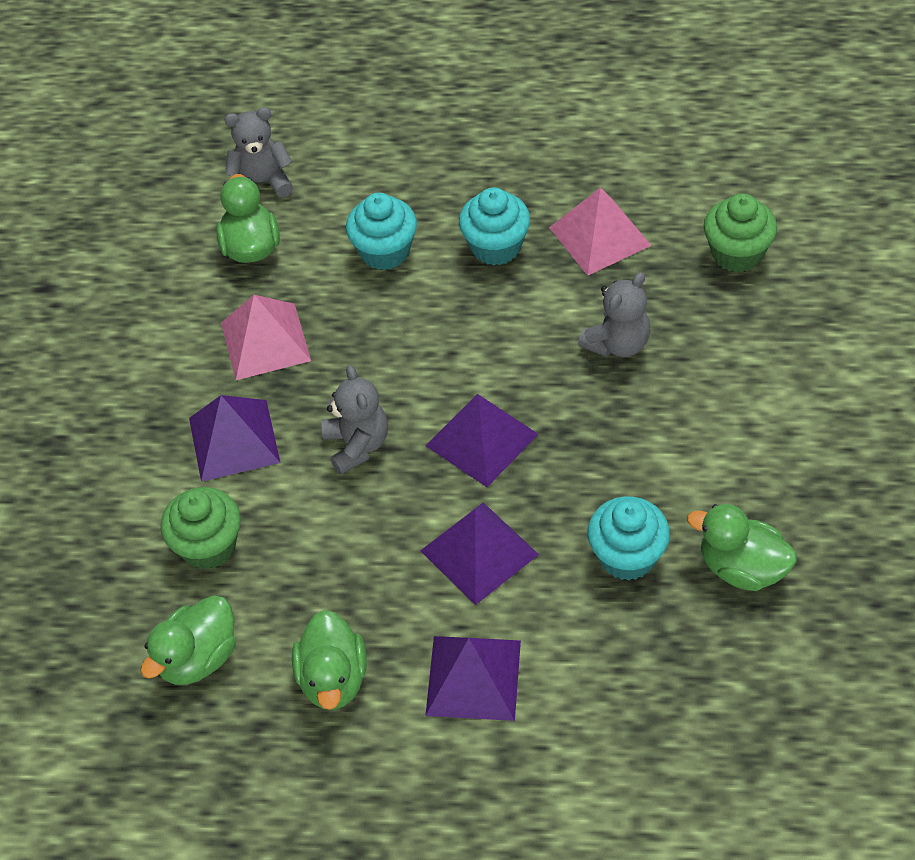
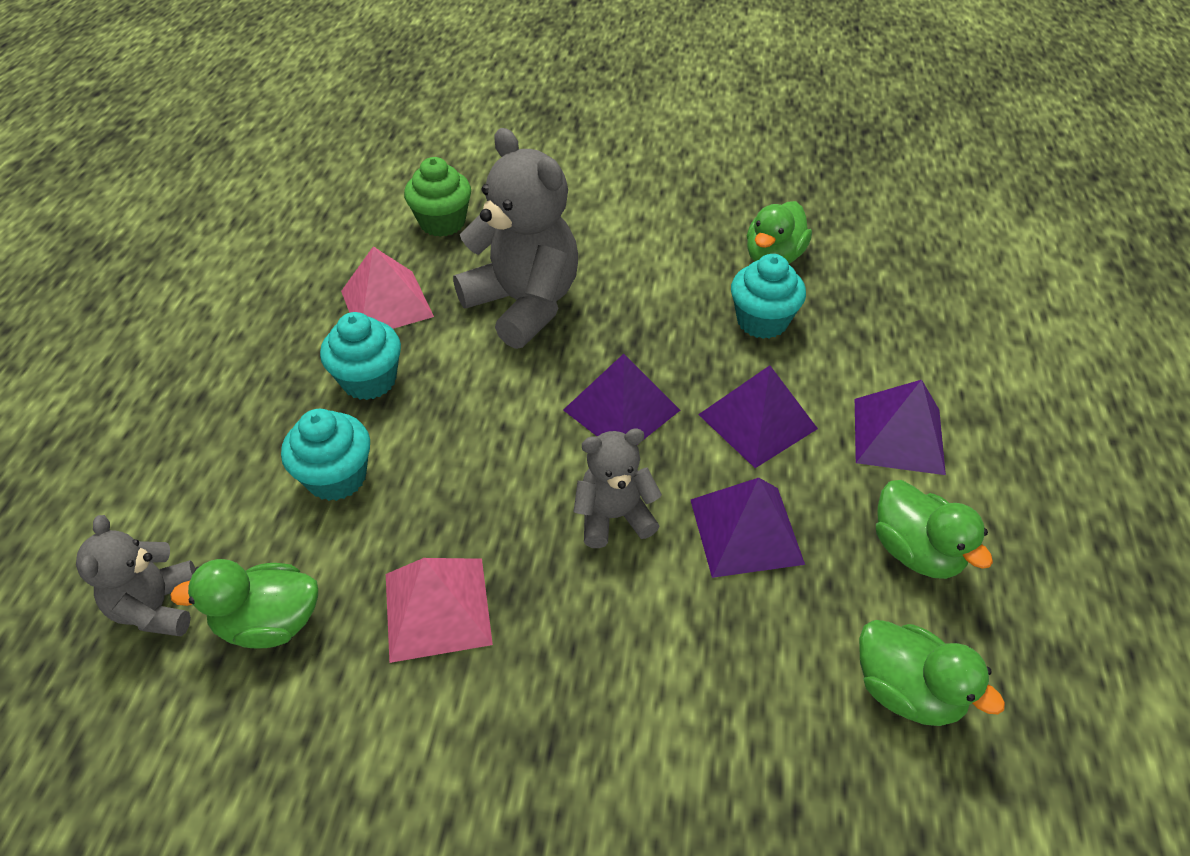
camera: 90 degrees left, 5 degrees down
(208, 546) = (746, 678): green cupcake -> none
(234, 440) = (588, 647): purple pyramid -> purple pyramid (746, 531)
(333, 679) = (915, 551): green duck -> green duck turned 60 degrees clockwise
(617, 343) = (524, 304): grey teddy bear -> grey teddy bear, size x1.83

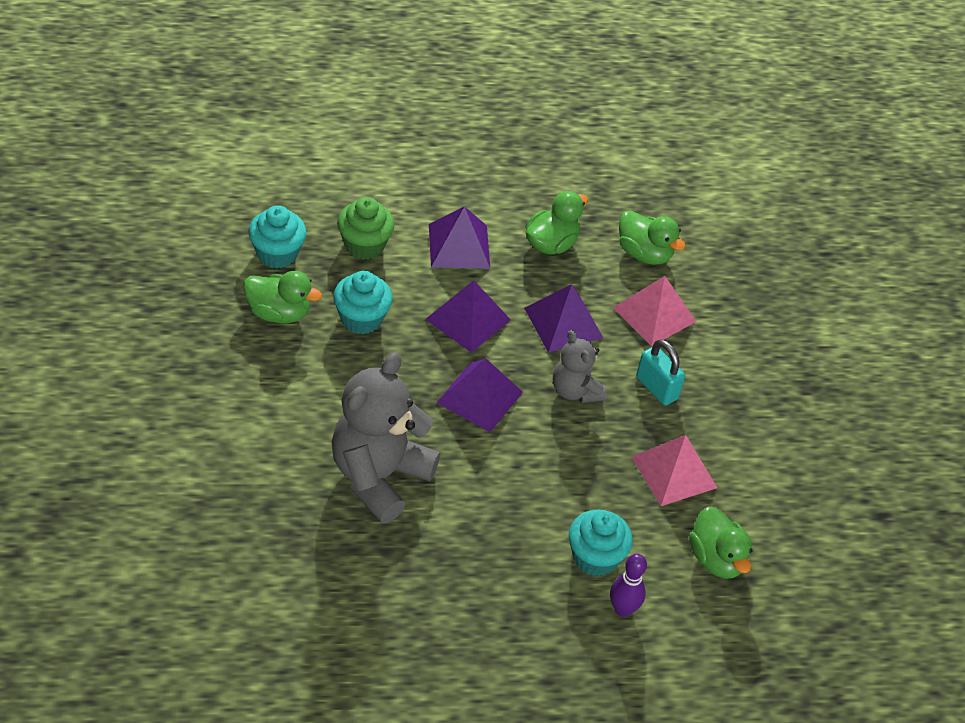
camera: 110 degrees left, 0 degrees up
(157, 607) = (730, 628): grey teddy bear -> none
(250, 489) = (623, 609): none -> purple bowling pin
(369, 380) = (495, 565): turquoise cupcake -> turquoise cupcake (277, 254)
(386, 303) = (402, 578): pink pyramid -> pink pyramid (654, 314)
(442, 222) = (276, 563): green cupcake -> green cupcake (364, 245)
(601, 627) = (656, 388): none -> turquoise padlock
(906, 690) = (644, 253): green duck -> green duck turned 105 degrees clockwise

